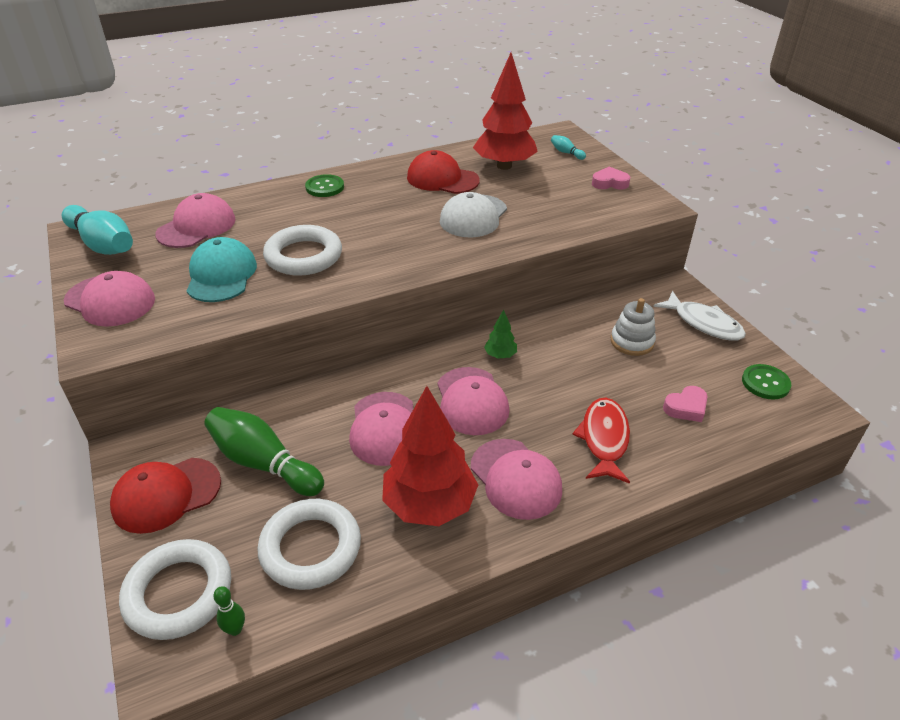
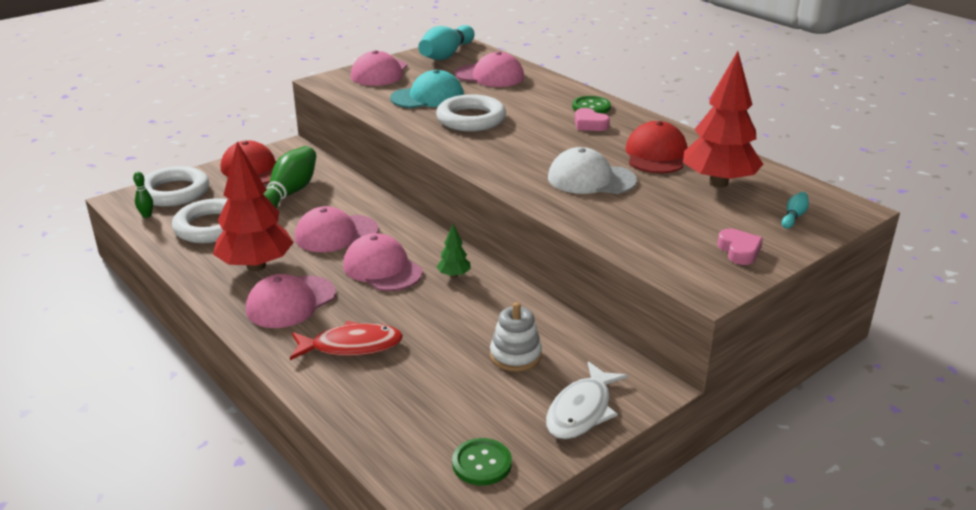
camera: 75 degrees right, 10 degrees down
(471, 401) = (382, 268): pink cap -> pink cap turned 75 degrees clockwise
(686, 407) = (415, 398): pink heart -> pink heart (589, 124)

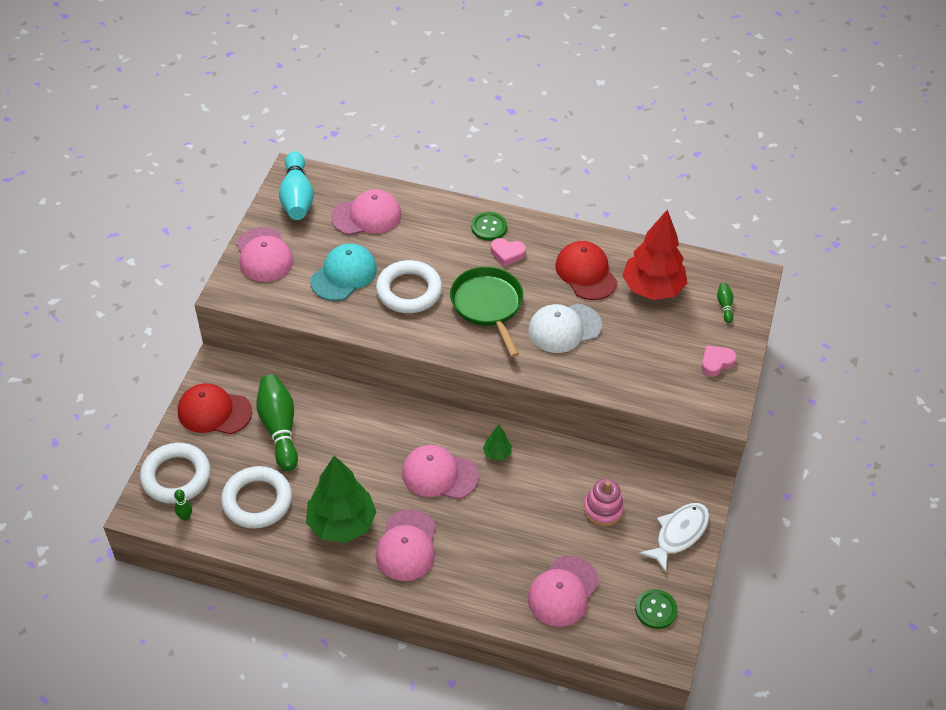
camera: 35 degrees left, 20 degrees up
(256, 266) = (342, 523): red tree -> green tree
(336, 234) = (367, 455): pink cap -> pink cap (563, 591)
(351, 346) = (491, 562): red fish -> none
(515, 355) = (603, 509): white stacking toy -> pink stacking toy
(532, 146) = (488, 305): none -> green pan
(581, 411) = (679, 534): white fish -> white fish turned 135 degrees counterclockwise
(739, 251) = (716, 363): pink heart -> pink heart turned 75 degrees counterclockwise
(793, 217) = (724, 306): turquoise bowling pin -> green bowling pin

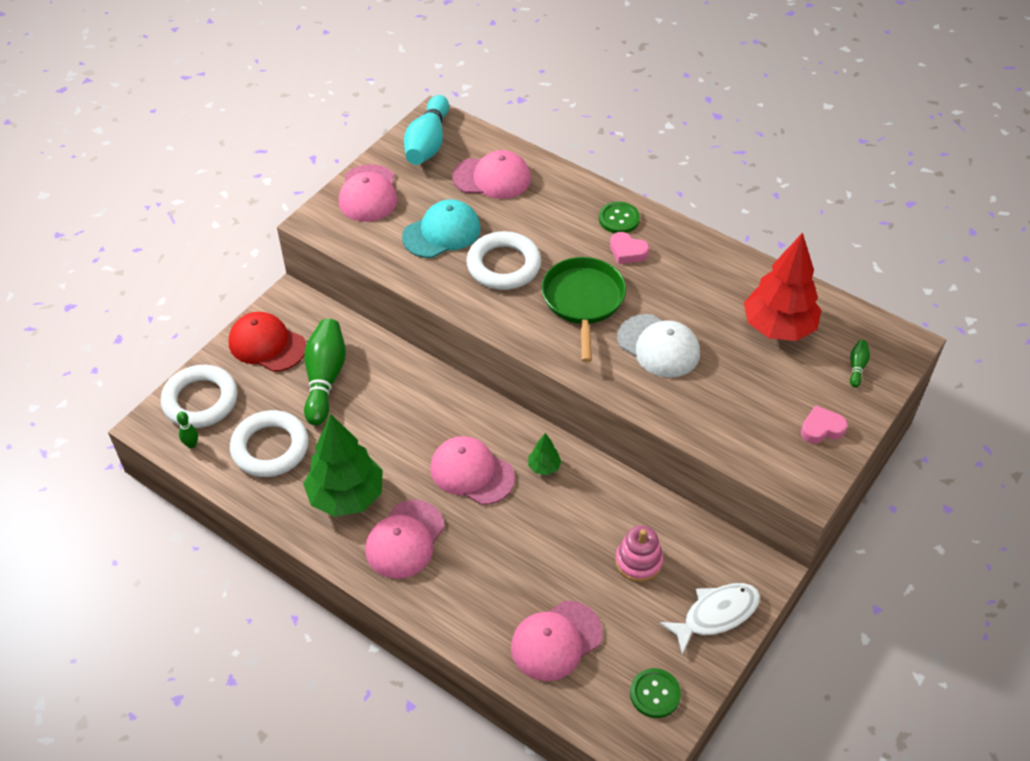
camera: 20 degrees right, 0 degrees up
(564, 328) = (658, 346): white cap -> white cap turned 135 degrees counterclockwise
(586, 273) = (708, 292): red cap -> none

